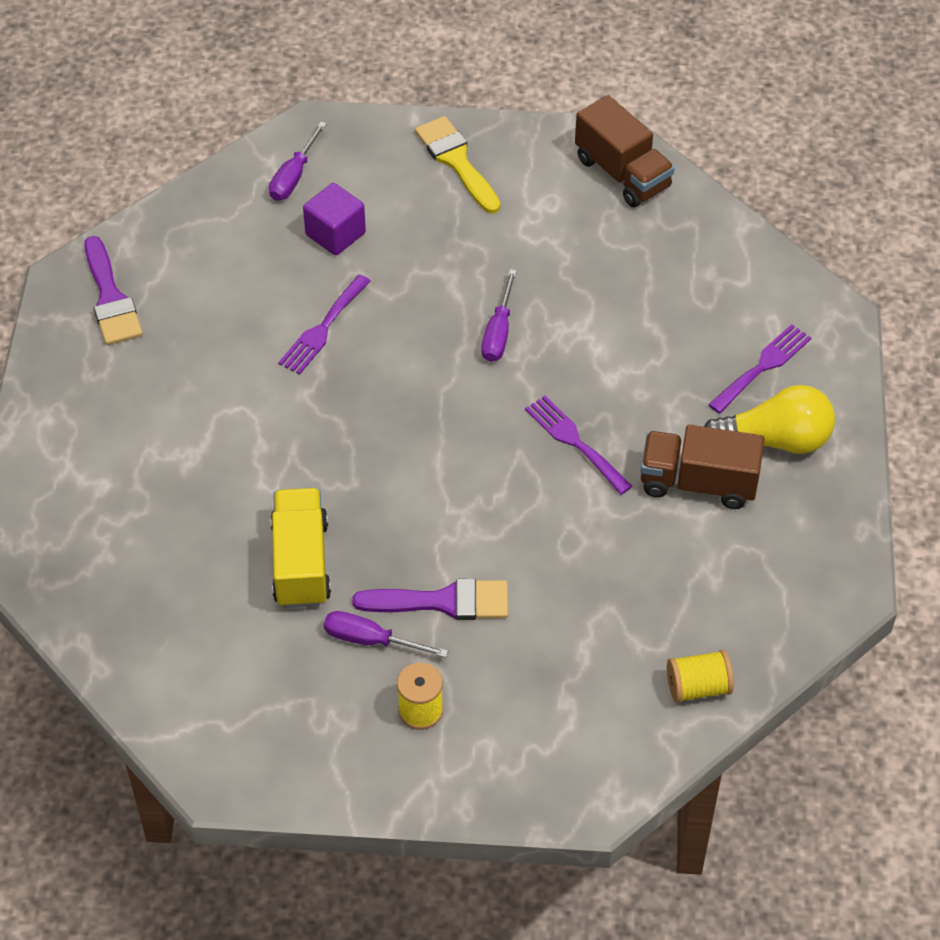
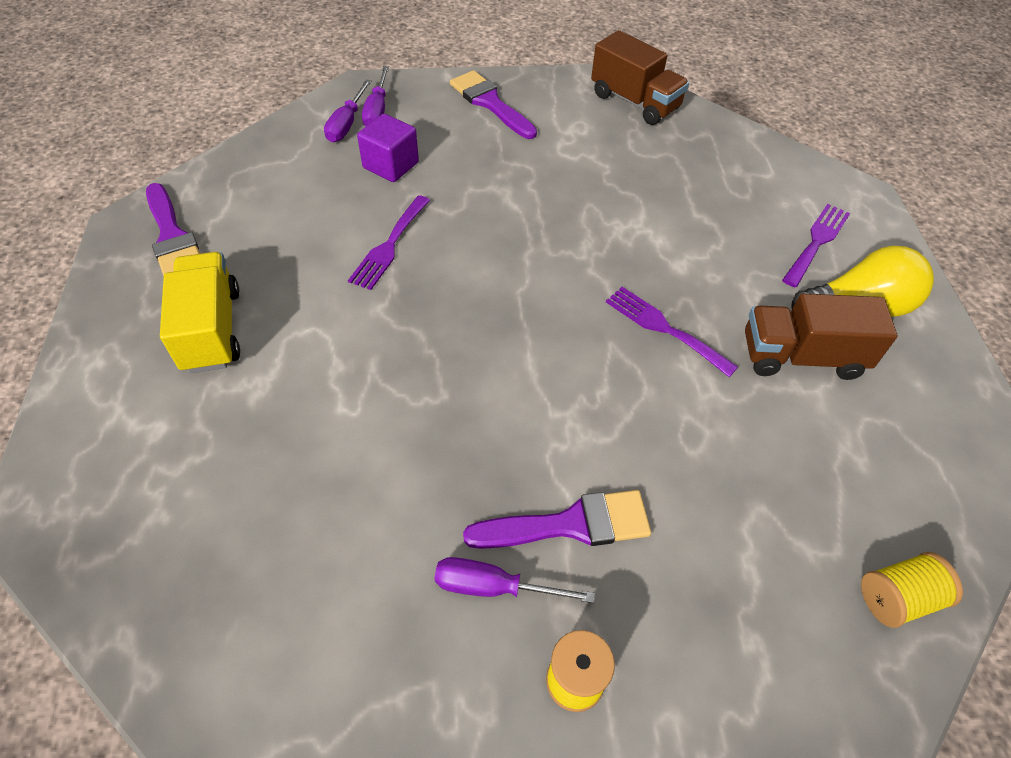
camera: 10 degrees left, 0 degrees up
(301, 563) = (396, 496): yellow truck -> yellow truck (212, 329)
(456, 161) = (490, 103): yellow brush -> purple brush
(498, 332) = (561, 234): purple screwdriver -> purple screwdriver (377, 110)

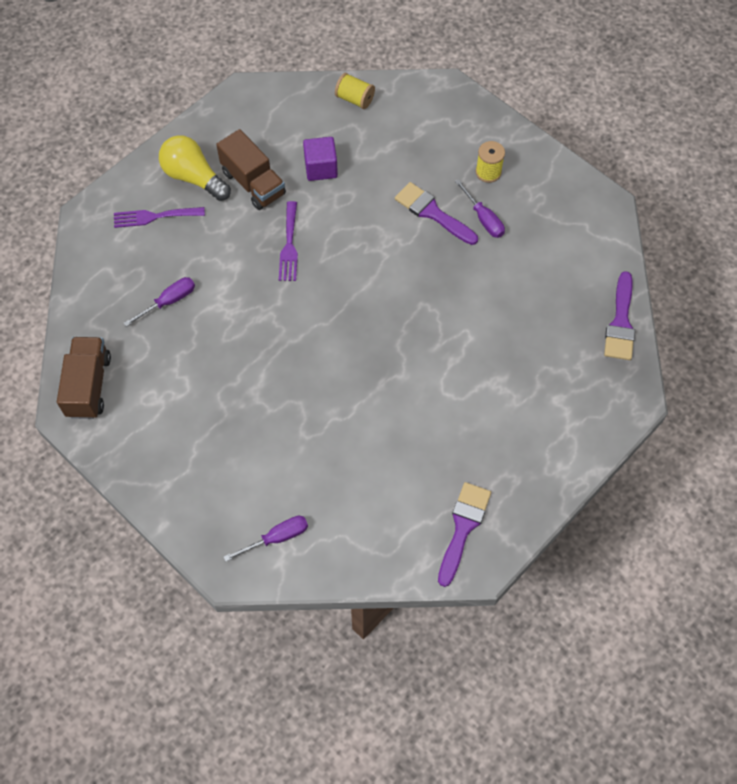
camera: 130 degrees left, 10 degrees up
(212, 329) = (492, 436): yellow truck -> none
(377, 110) = (245, 533): purple screwdriver -> purple screwdriver (169, 301)
(389, 246) = (356, 410): purple fork -> none
(391, 165) = (291, 472): purple cube -> purple cube (321, 168)
(490, 103) = (171, 470): purple brush -> purple brush (620, 322)

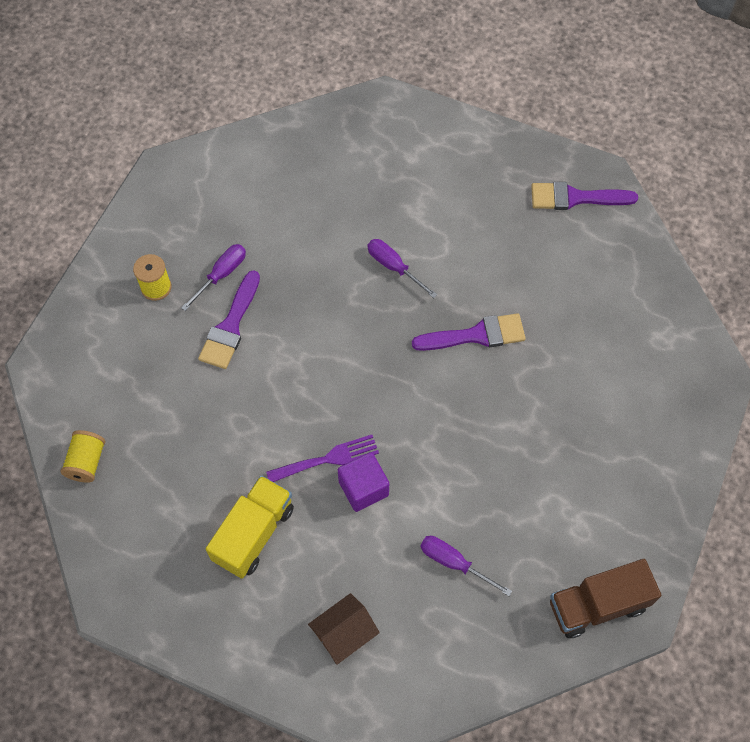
camera: 110 degrees left, 0 degrees up
(154, 217) = (344, 634): purple fork -> brown house
(194, 177) = (268, 610): yellow light bulb -> none
(253, 183) = (254, 533): brown truck -> yellow truck
(277, 538) = (665, 346): purple screwdriver -> purple screwdriver (394, 267)
(321, 168) = (206, 464): purple cube -> purple cube (363, 488)
(620, 322) = (305, 127): purple brush -> purple brush (476, 335)

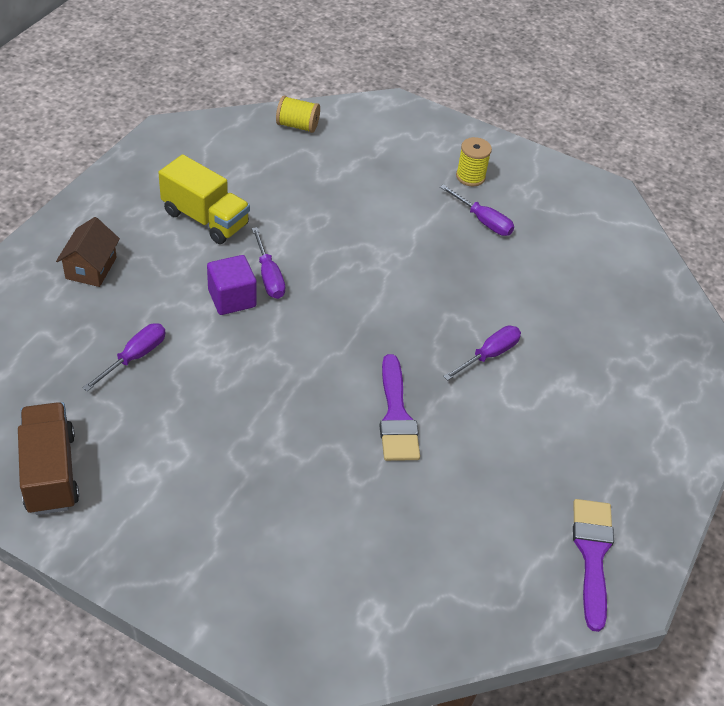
camera: 90 degrees right, 15 degrees down
(230, 326) = (424, 222): purple brush -> none
(328, 459) = (269, 276): purple fork -> purple screwdriver
(344, 634) = (91, 268): brown house -> brown house turned 45 degrees clockwise

